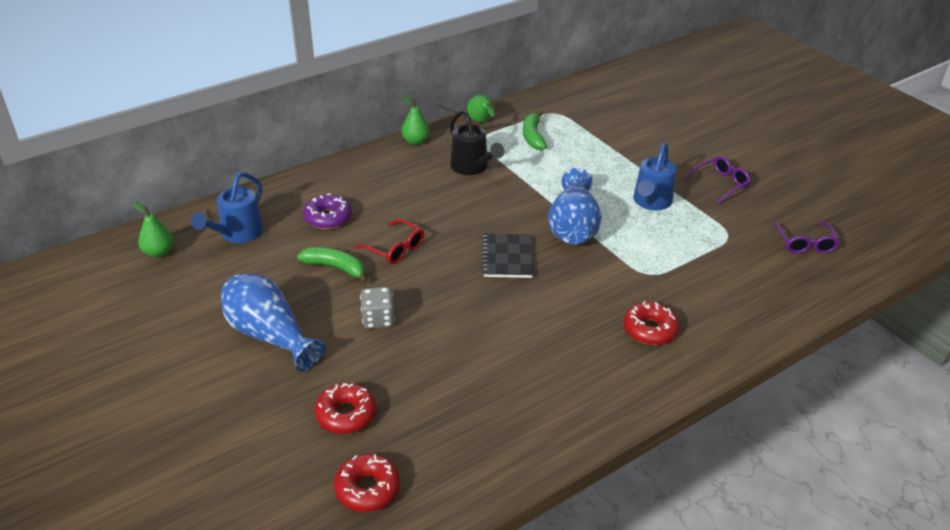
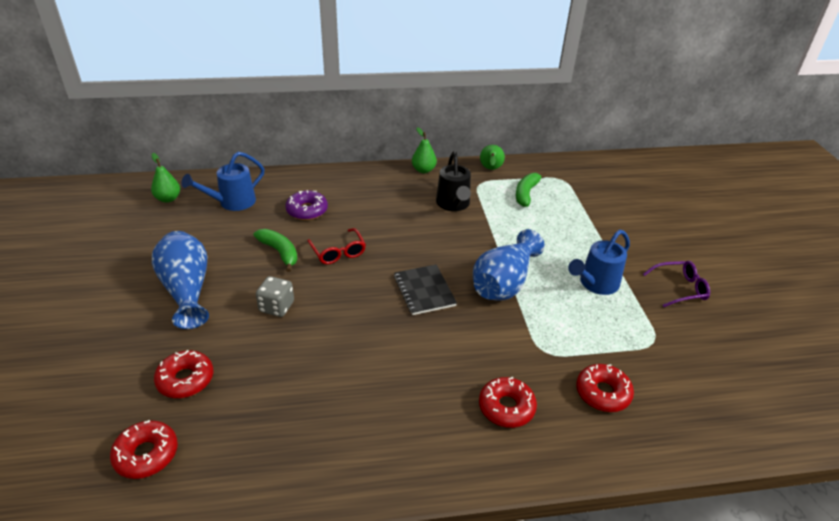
camera: 25 degrees right, 0 degrees up
(507, 257) = (424, 291): black notebook -> black notebook turned 45 degrees counterclockwise
(716, 290) = (602, 393): none -> red donut
(805, 244) = (735, 379): purple glasses -> none

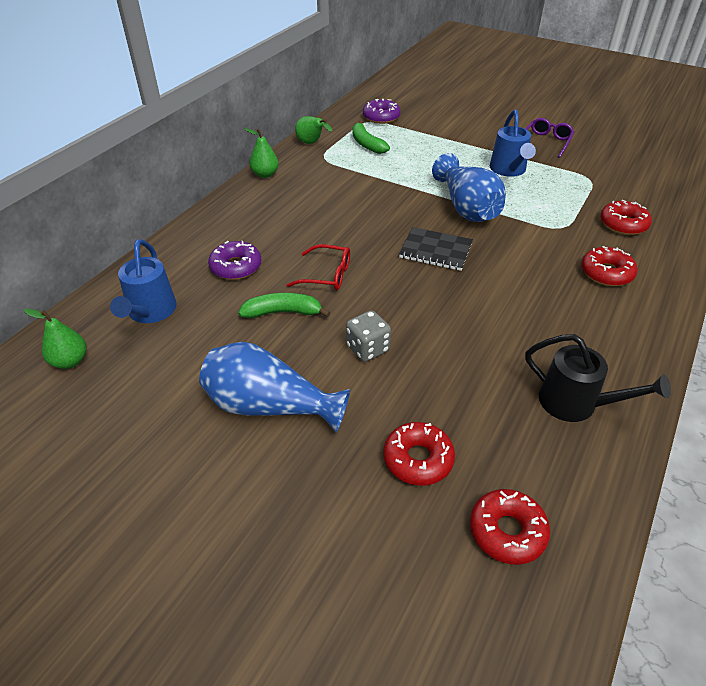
camera: 50 degrees left, 5 degrees up
(453, 205) = (337, 183): black watering can -> black watering can (577, 404)
(577, 182) = (381, 117): none -> purple donut

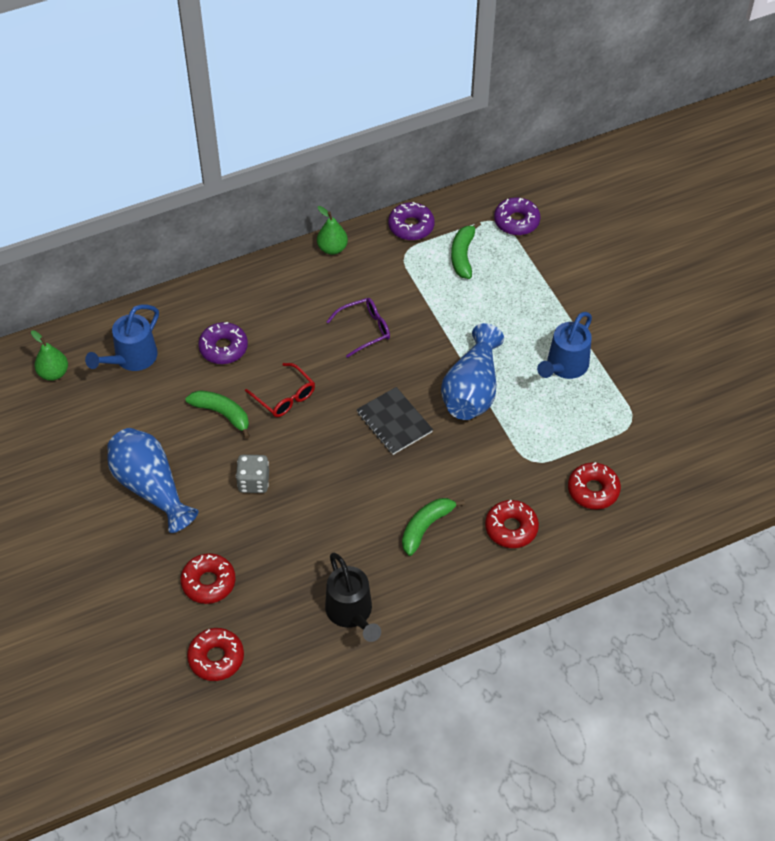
camera: 35 degrees right, 10 degrees up
(311, 143) = (411, 226): green pear -> purple donut
(546, 142) = (649, 349): purple glasses -> purple glasses (365, 330)
(548, 305) = (426, 527): none -> green banana

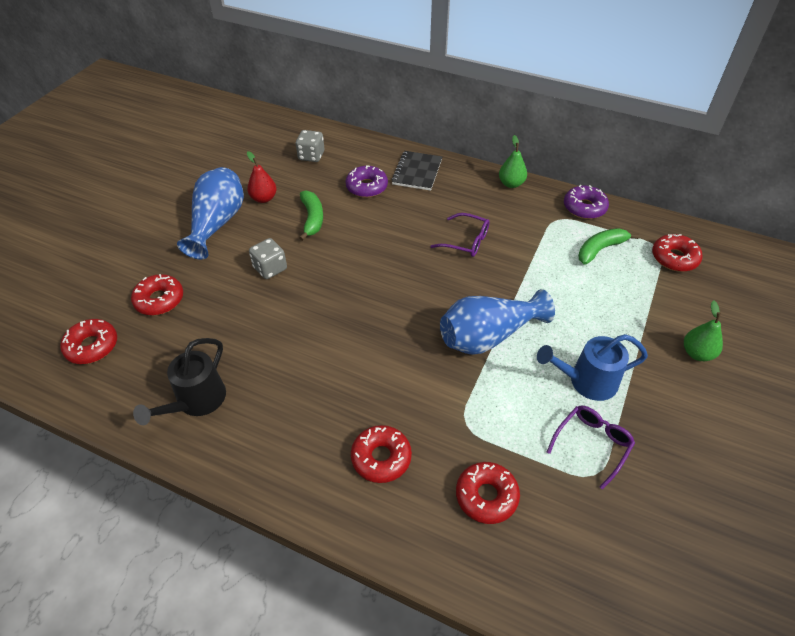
camera: 50 degrees right, 5 degrees down
(53, 373) = (265, 134): green pear -> green pear (697, 353)
(131, 359) = (311, 156): blue watering can -> grey dice
(153, 432) = (264, 198): none -> red pear
(285, 397) = (360, 238): red glasses -> none
(394, 422) = (404, 309): black notebook -> black notebook (417, 172)
(426, 527) = (325, 395): green banana -> none
(516, 221) = (674, 258): purple donut -> red donut
(611, 404) = (592, 444): none -> purple glasses

